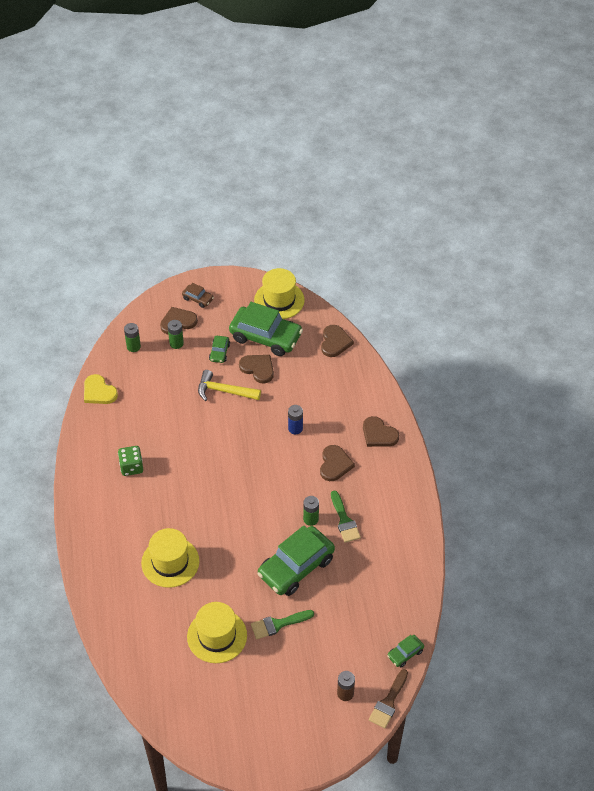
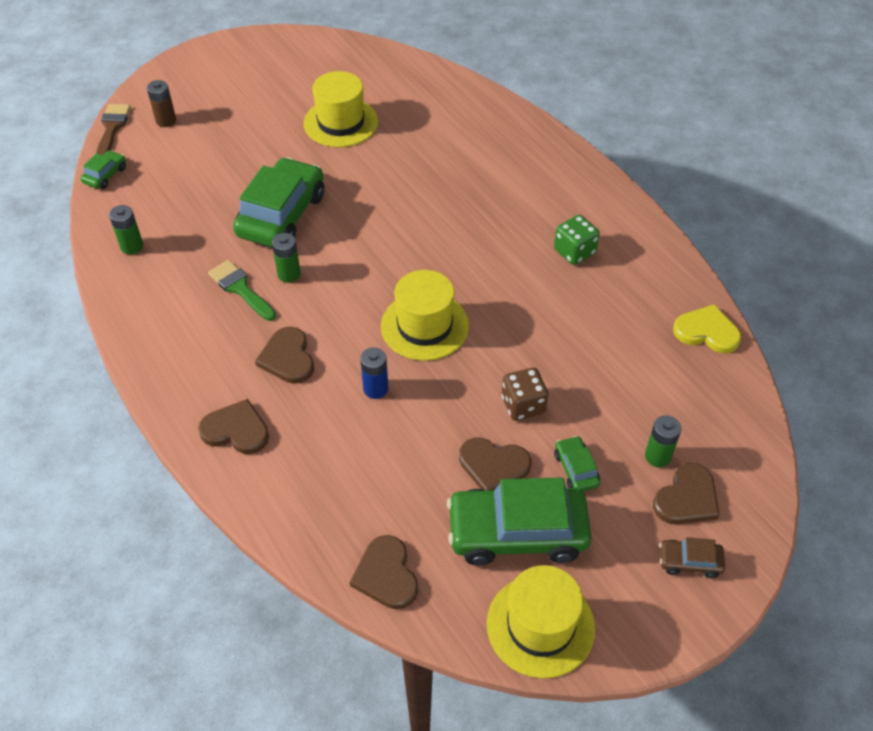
camera: 155 degrees right, 0 degrees up
(133, 347) = (720, 422): green battery -> green battery (132, 246)
(170, 562) = (443, 169): yellow hat -> yellow hat (424, 326)
(224, 391) = (523, 405): yellow hammer -> brown dice
(278, 624) = (274, 154): green brush -> none

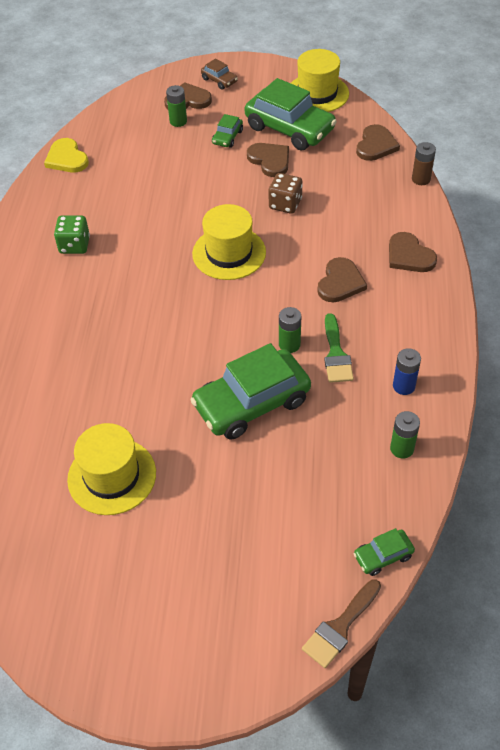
camera: 140 degrees left, 0 degrees up
(166, 120) = (276, 599): brown battery -> brown battery (421, 179)
(375, 389) = (298, 233): blue battery -> blue battery (403, 386)
(523, 405) = (219, 178): brown dice -> brown dice (285, 204)

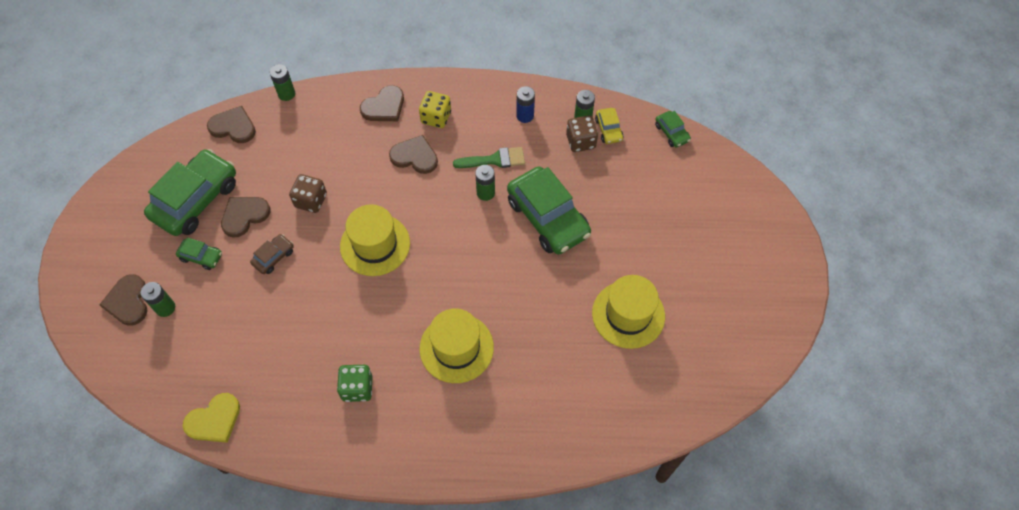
camera: 95 degrees left, 10 degrees up
(219, 80) = (97, 271): brown car -> brown car (273, 257)
(317, 93) = (141, 176): yellow hat -> yellow hat (456, 348)
(340, 627) = (727, 158): brown brush -> none
(365, 444) = (581, 141): none -> brown dice
(385, 477) = (608, 129): none -> yellow car
(396, 300) = (436, 117): none -> yellow dice
(421, 179) = (286, 94): brown battery -> green battery

